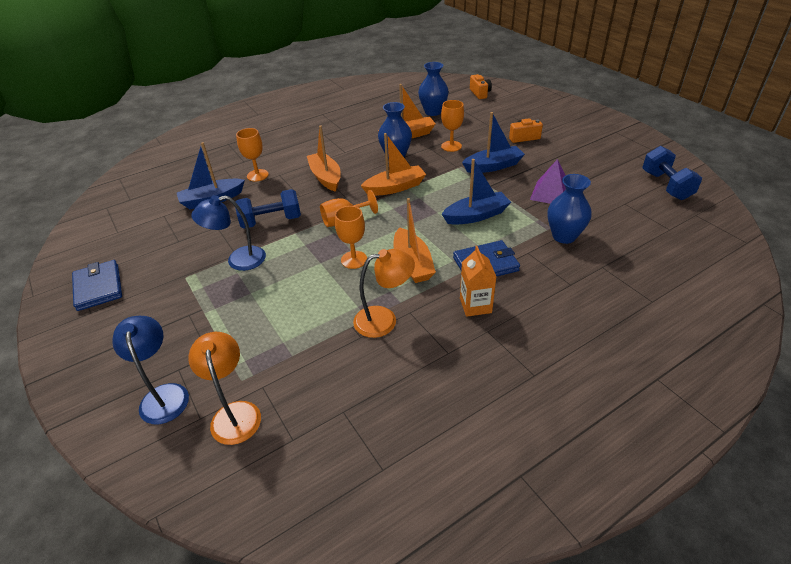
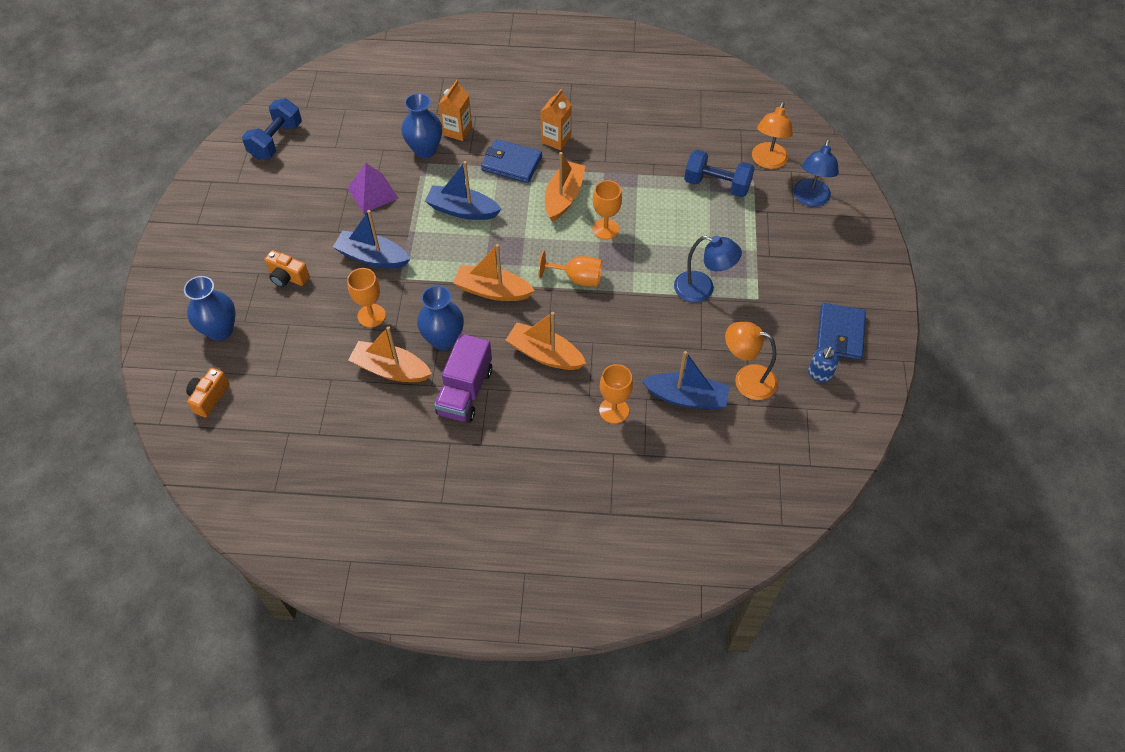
camera: 145 degrees left, 15 degrees up
(111, 254) = (819, 374): none -> blue soap dispenser
(271, 221) = (644, 322): blue dumbbell -> blue dumbbell (717, 185)
(325, 177) = (545, 354): orange boat -> orange boat turned 105 degrees clockwise
(356, 145) = (465, 392): none -> purple truck
(384, 319) = (627, 166): orange lamp -> orange lamp (746, 379)
(433, 112) = (311, 398): blue vase -> blue vase (220, 330)
(564, 263) = (457, 130): none -> orange carton

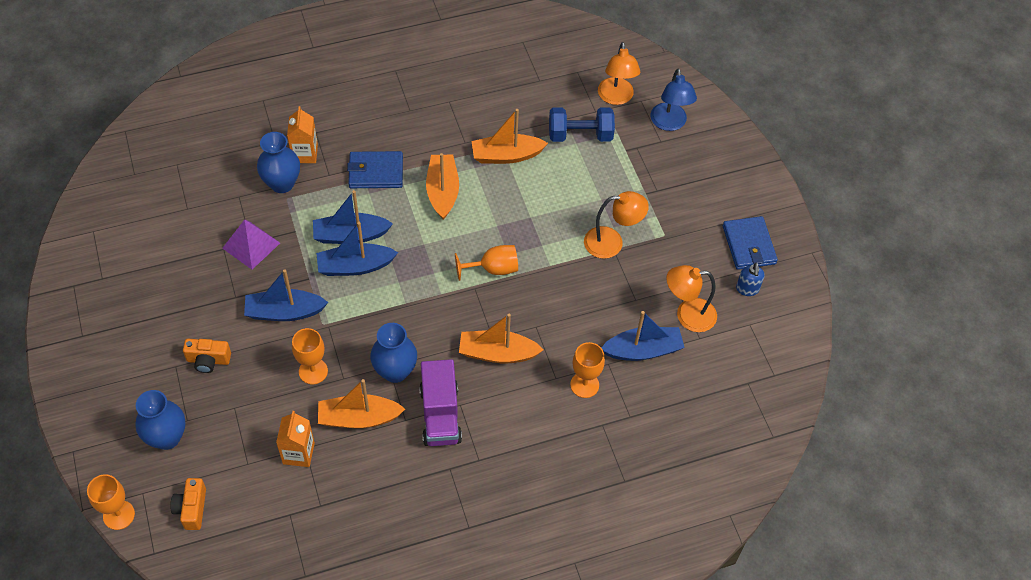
camera: 25 degrees left, 0 degrees up
(276, 141) = (121, 220): blue dumbbell -> none
(453, 238) = (355, 266): none -> blue boat
(492, 291) = (419, 307): orange boat -> orange boat (506, 155)
(556, 139) = (407, 134): orange carton -> orange carton (298, 453)
(605, 229) = (497, 211): orange goblet -> orange goblet (119, 515)
(702, 289) = (612, 242): blue lamp -> orange lamp

